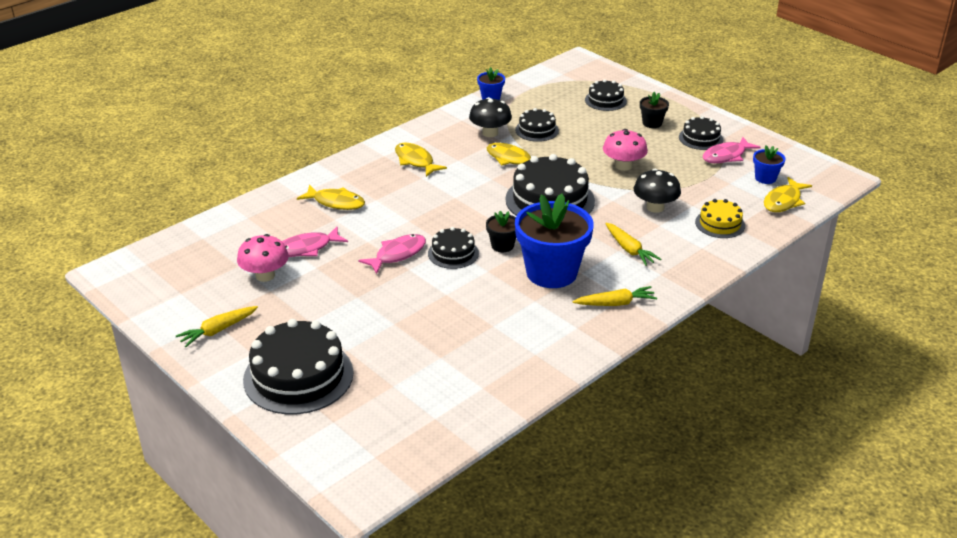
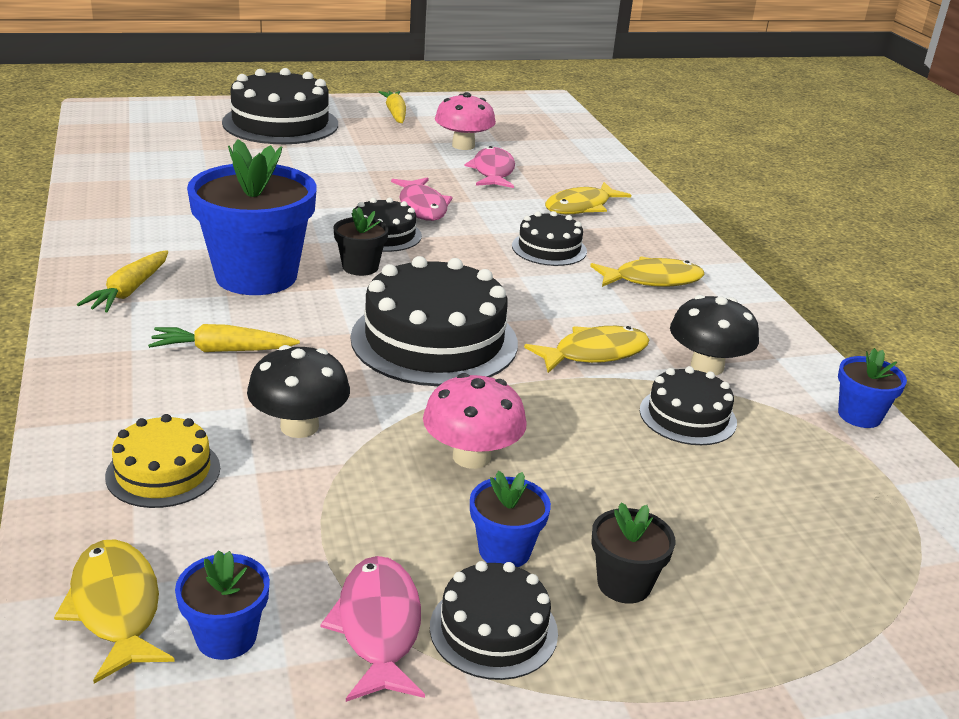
camera: 115 degrees right, 5 degrees down
(605, 100) = (784, 563): black cake -> black cake (549, 248)
(665, 146) = (504, 550): none -> blue flower pot

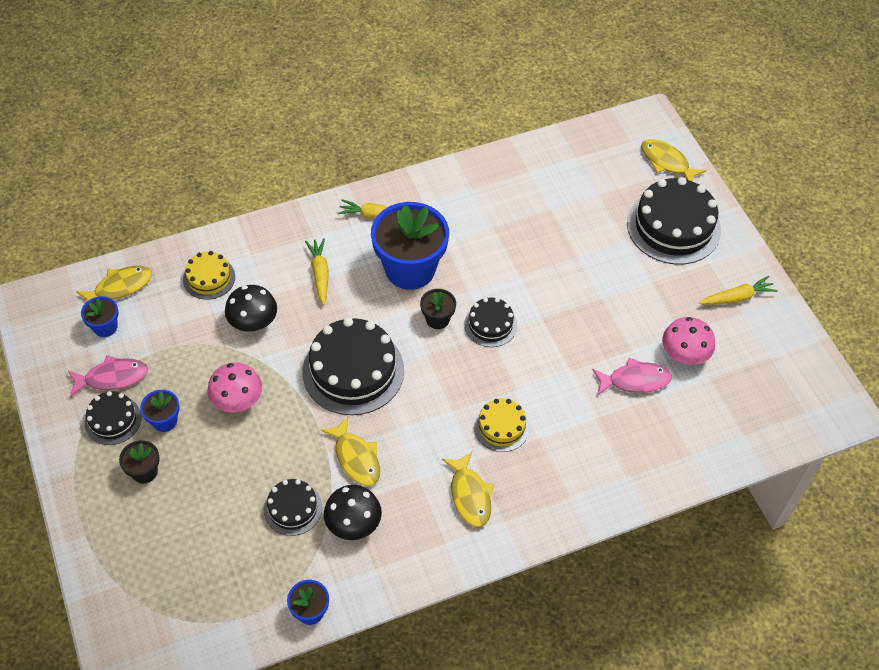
camera: 85 degrees right, 25 degrees up
(422, 207) = (546, 341): pink fish -> none
(549, 248) = (501, 427): black cake -> yellow cake
(581, 207) = (587, 446): yellow fish -> yellow fish (667, 162)

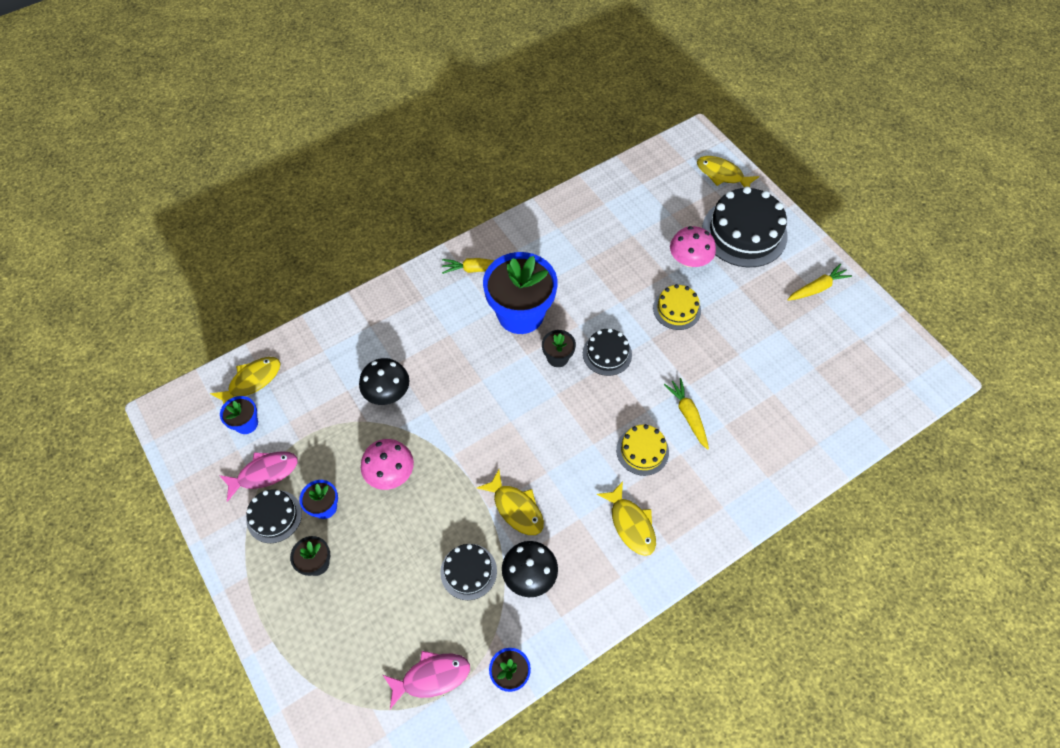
camera: 10 degrees left, 5 degrees up
(209, 278) = (335, 356): yellow cake -> yellow cake (676, 309)
(320, 274) = (439, 333): yellow carrot -> yellow carrot (688, 415)
(353, 370) = (492, 422): black cake -> none
(635, 380) = (750, 383): pink fish -> pink fish (431, 677)
(684, 354) = (786, 350): pink mushroom -> pink mushroom (689, 260)

